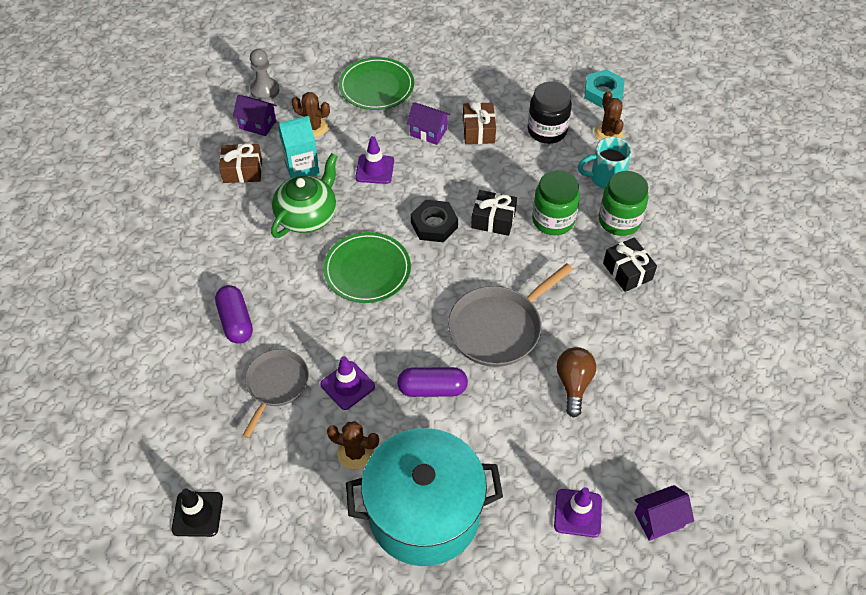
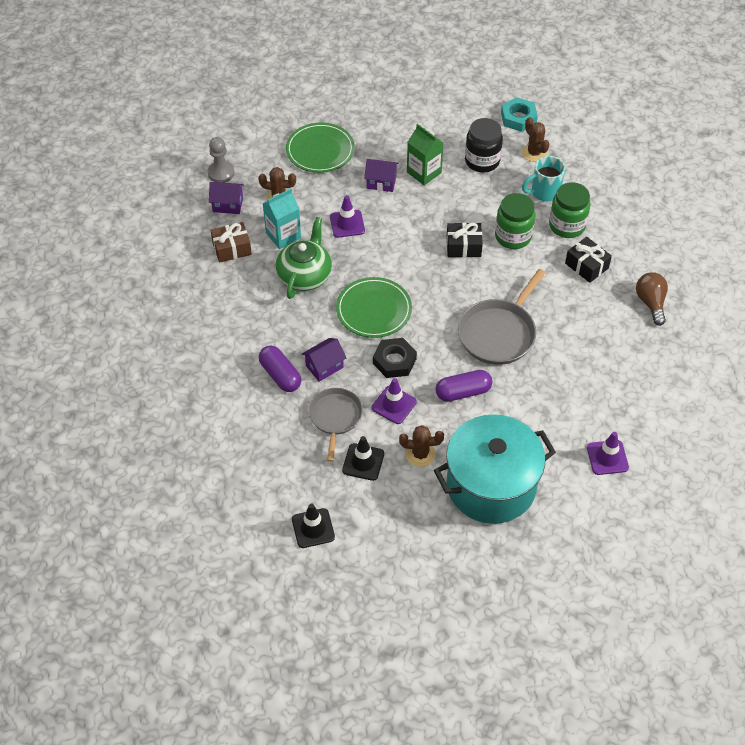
camera: 15 degrees left, 0 degrees up
(286, 446) = (363, 462): none -> black traffic cone
(434, 225) = (415, 261): black nut -> black nut (394, 361)
(478, 131) = (424, 172): brown gift -> green carton
(573, 384) = (573, 363): brown light bulb -> brown light bulb (650, 303)
(659, 520) = (669, 448): purple house -> purple house (324, 366)

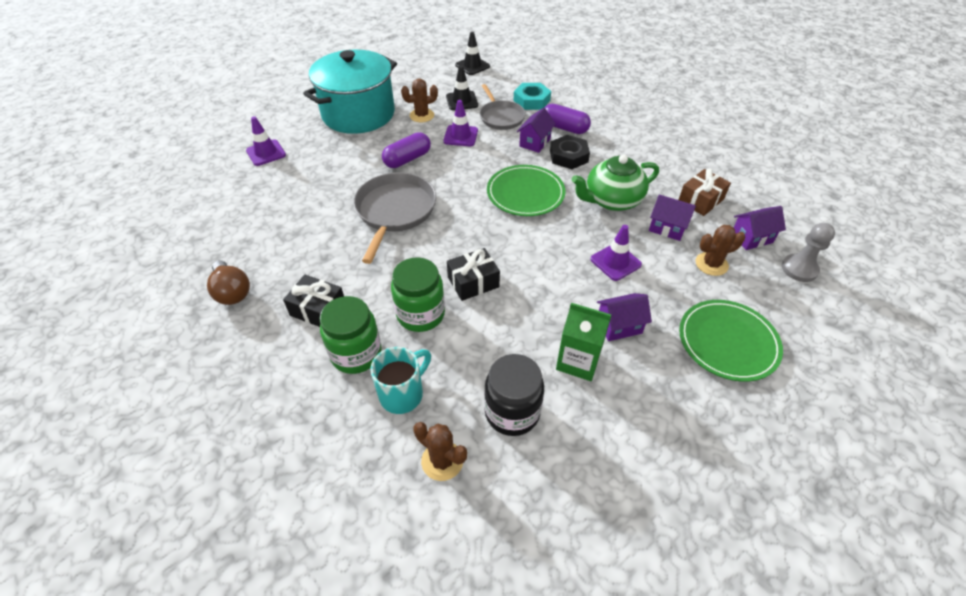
camera: 155 degrees right, 5 degrees down
(283, 235) = (667, 228): turquoise carton -> purple house
(305, 275) = (612, 200): green teapot -> green teapot turned 75 degrees clockwise
(394, 361) = (479, 162): black nut -> black nut (568, 156)
(518, 118) = (497, 529): turquoise nut -> turquoise nut (531, 100)

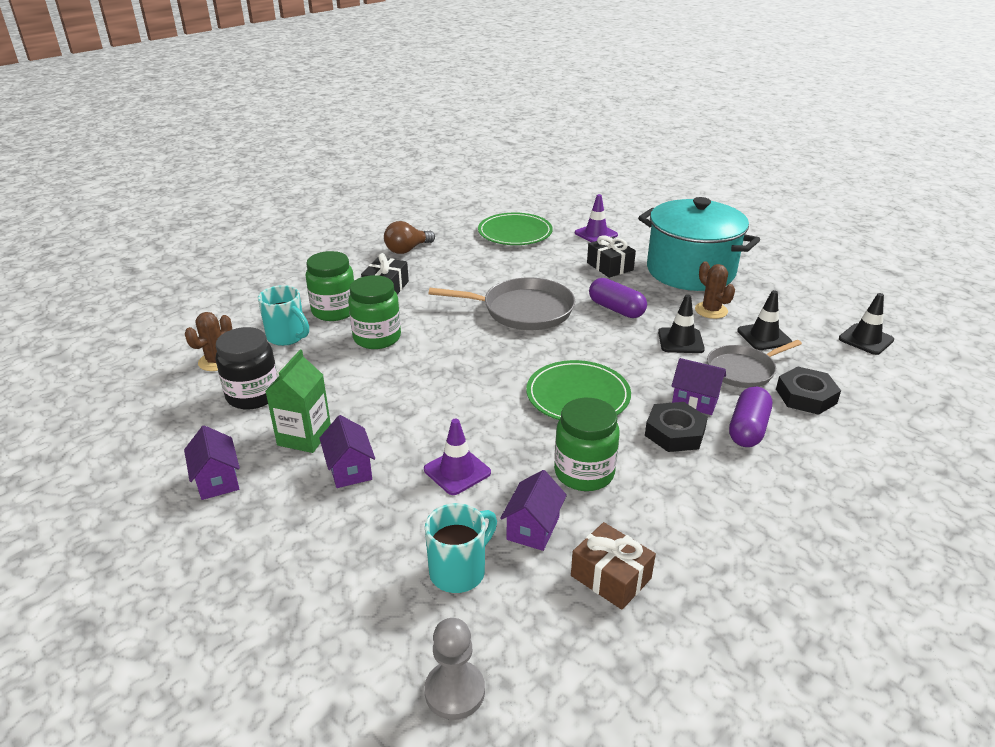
camera: 85 degrees right, 15 degrees down
(460, 136) = (680, 341): purple traffic cone -> black traffic cone
(473, 282) = (420, 365): black gift -> black gift (610, 266)
(531, 100) = (806, 396): turquoise nut -> black nut
(612, 200) = (584, 473): green teapot -> green jar
(711, 264) = (459, 571): brown cactus -> turquoise mug
(728, 342) = (312, 569): green plate -> green plate (515, 232)
(751, 238) = (526, 634): purple house -> purple house (217, 480)

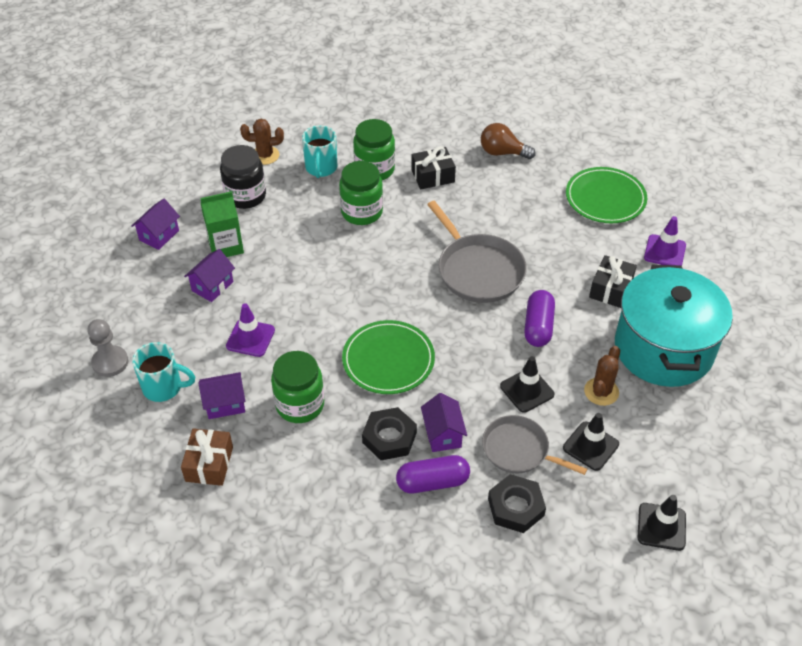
camera: 55 degrees right, 15 degrees up
(454, 691) = (78, 432): grey pawn -> grey pawn (110, 362)

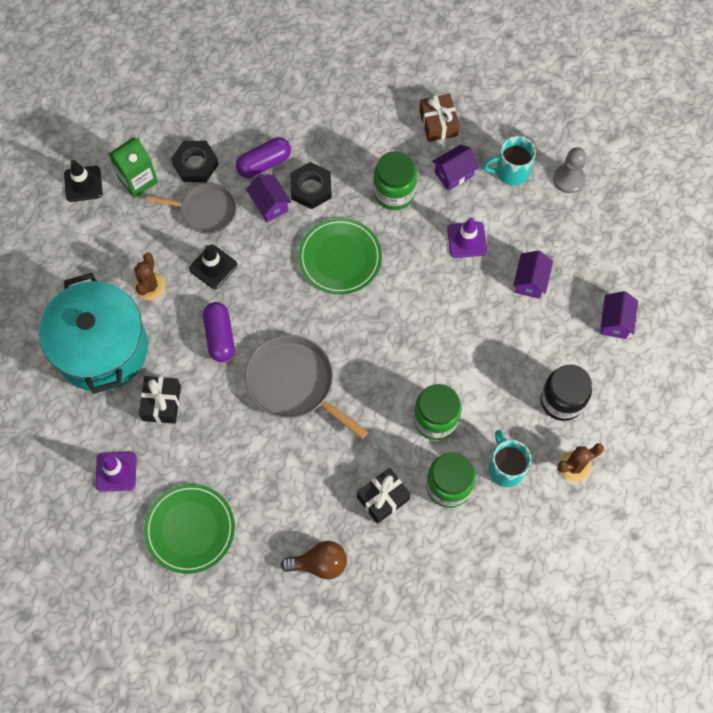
camera: 160 degrees right, 20 degrees up
(225, 246) = (545, 330): green carton -> green carton (138, 180)
(590, 446) = (149, 232): black traffic cone -> none

